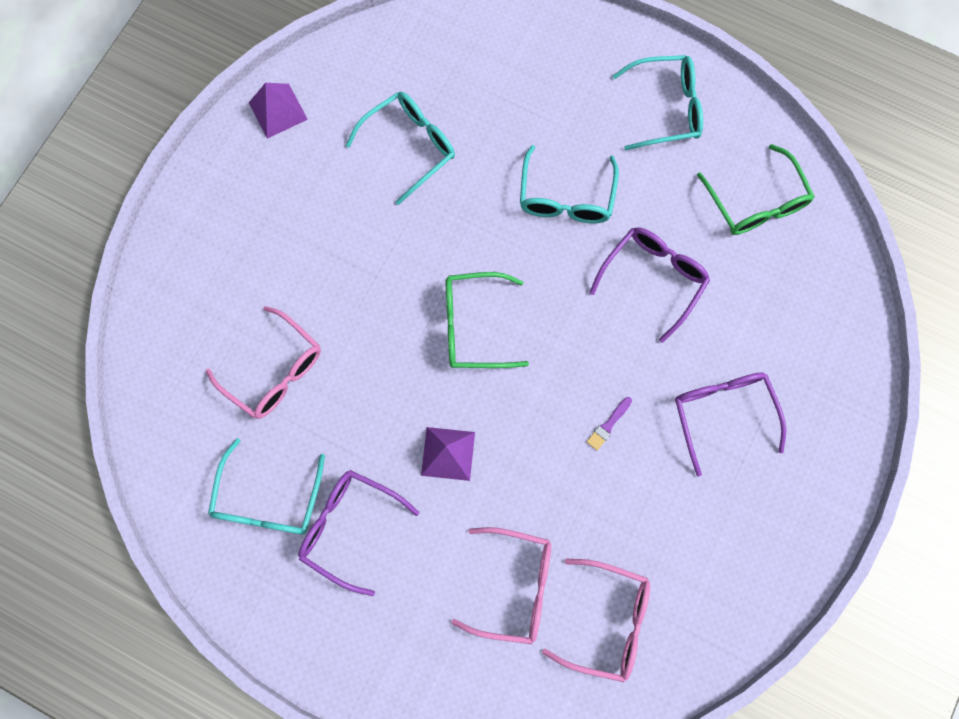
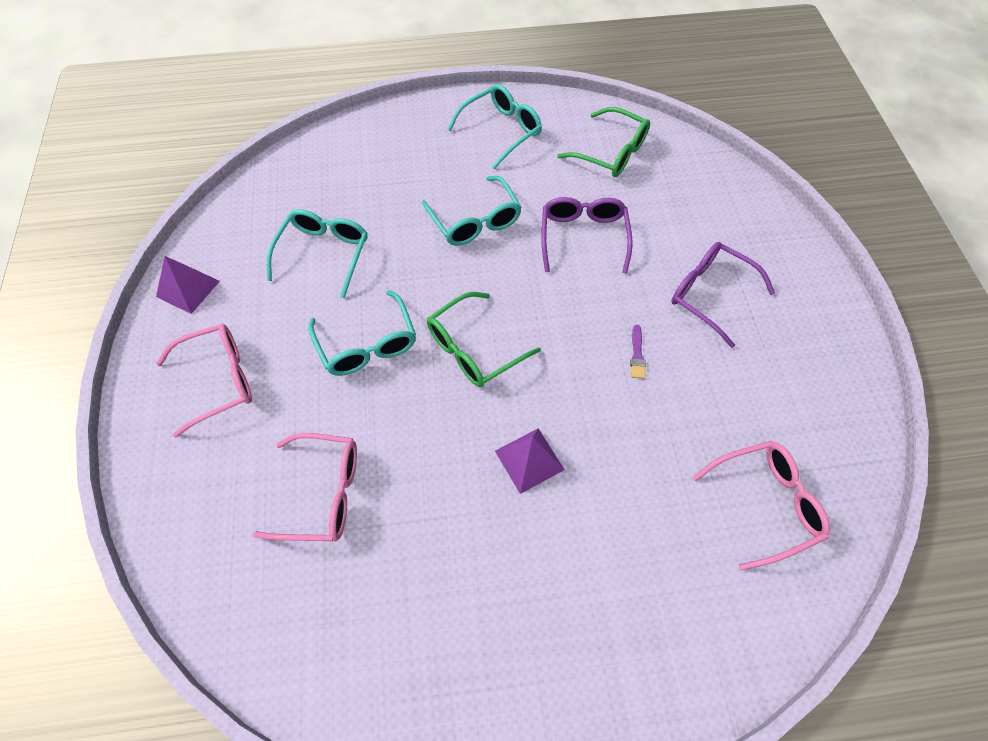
camera: 35 degrees left, 15 degrees down
(268, 500) = (395, 614): turquoise glasses -> turquoise glasses (367, 345)
(349, 527) = (490, 583): purple glasses -> none
(515, 586) = (671, 530): pink glasses -> pink glasses (219, 380)

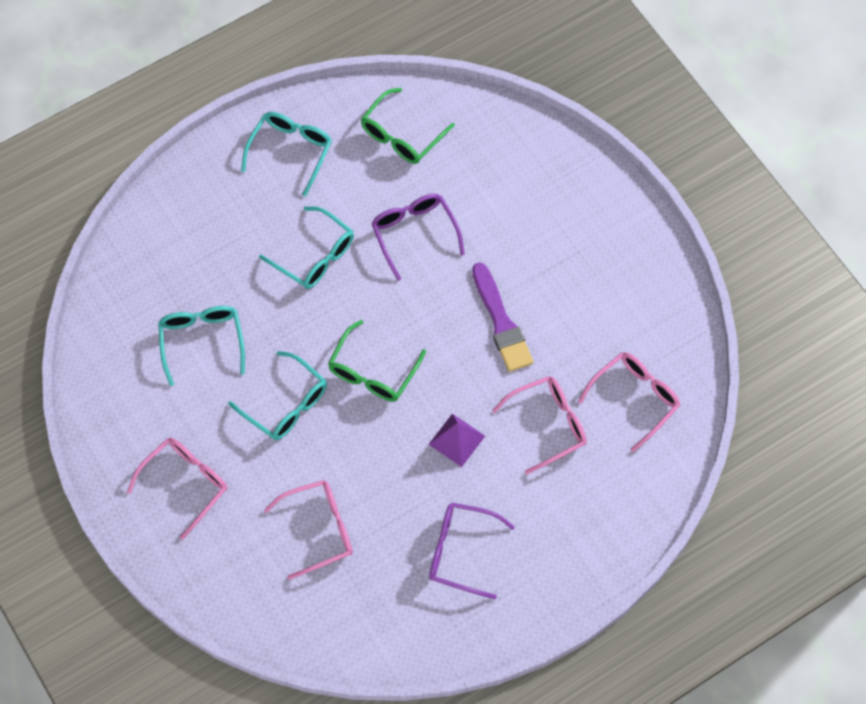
camera: 25 degrees left, 5 degrees up
(188, 288) = (106, 421): purple pyramid -> none
(611, 153) = (401, 136): green glasses -> green glasses turned 120 degrees clockwise
(637, 355) = (501, 322): purple brush -> purple brush, size x2.35
(645, 489) = (548, 424): none -> pink glasses
(709, 294) = (538, 245): purple glasses -> purple glasses (460, 551)

